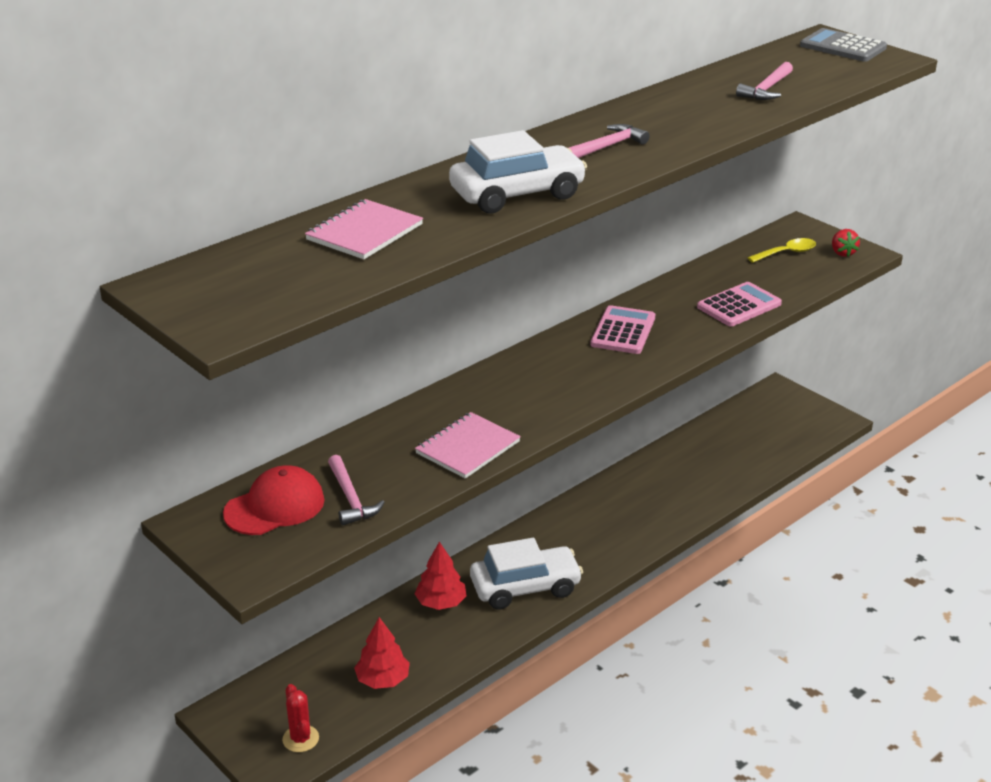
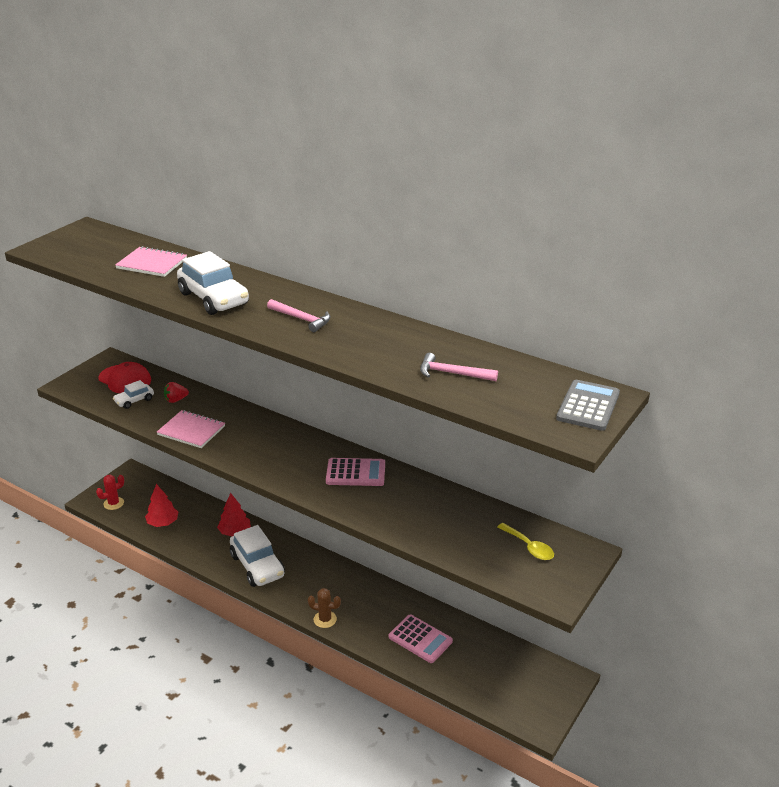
camera: 75 degrees right, 0 degrees up
(350, 498) = (134, 401): pink hammer -> white car
(648, 540) = (325, 619): none -> brown cactus
(739, 306) = (419, 526): pink calculator -> pink calculator (420, 639)
(842, 253) = (549, 582): red strawberry -> red strawberry (176, 400)

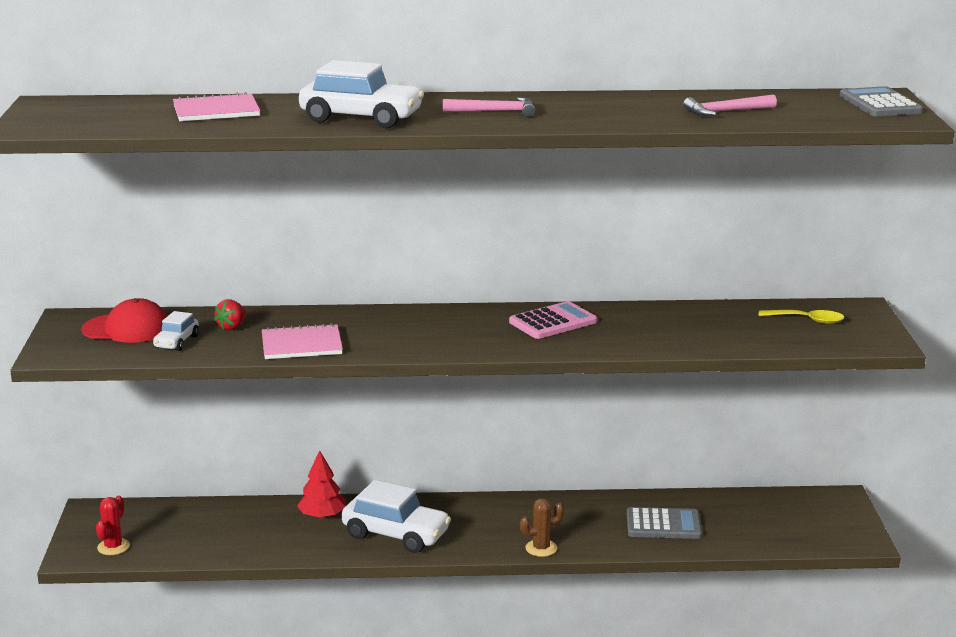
camera: 35 degrees left, 10 degrees down
(163, 523) = (213, 540): red tree -> none
(420, 639) = (663, 525): pink calculator -> grey calculator

